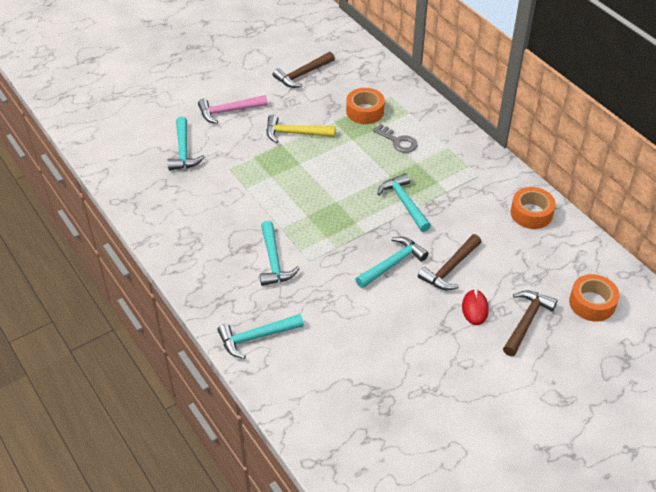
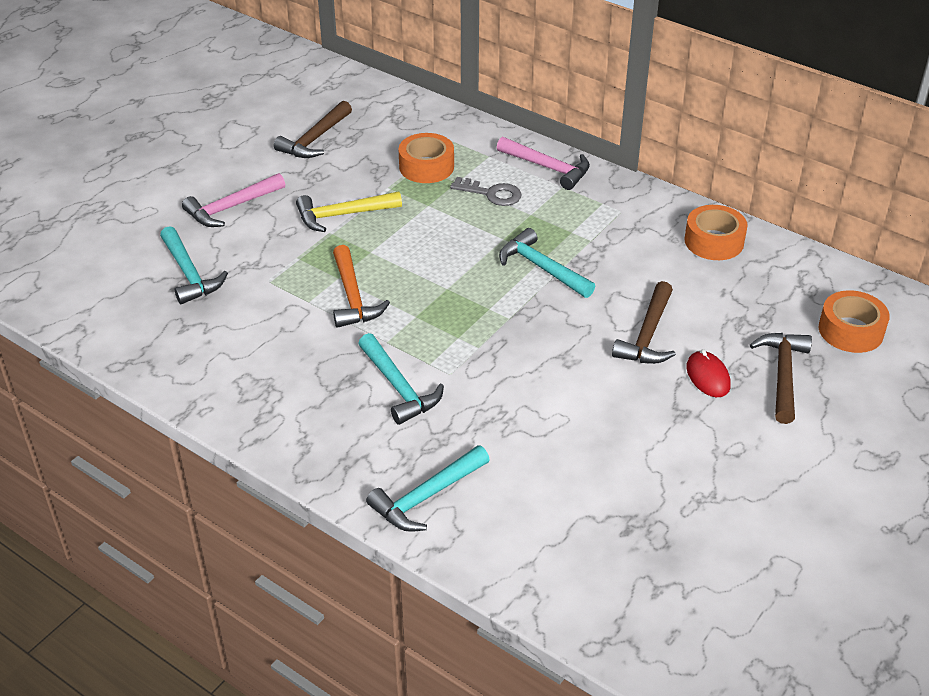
camera: 20 degrees left, 5 degrees down
(274, 192) = (353, 297): none -> orange hammer
(392, 264) = (567, 348): turquoise hammer -> none
(445, 131) = (548, 168): none -> pink hammer

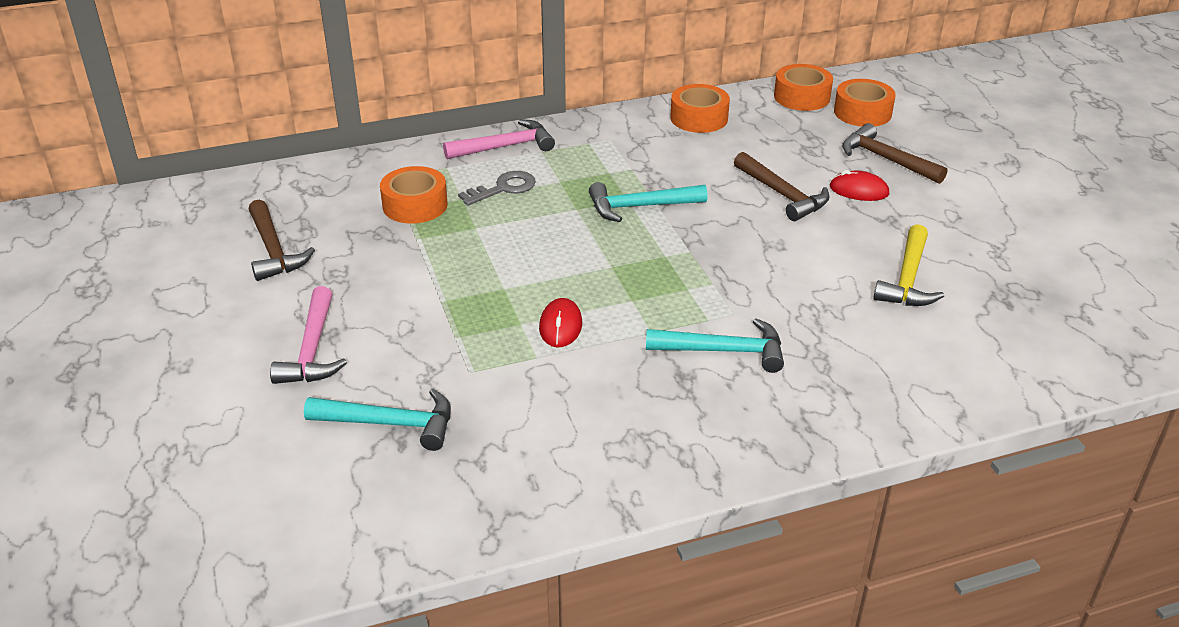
camera: 55 degrees left, 5 degrees down
(343, 215) = (424, 282): yellow hammer -> yellow hammer (908, 279)
(353, 297) = (561, 326): orange hammer -> red mouse
(426, 497) = (889, 394): turquoise hammer -> none
(829, 283) = (802, 97): none -> orange tape

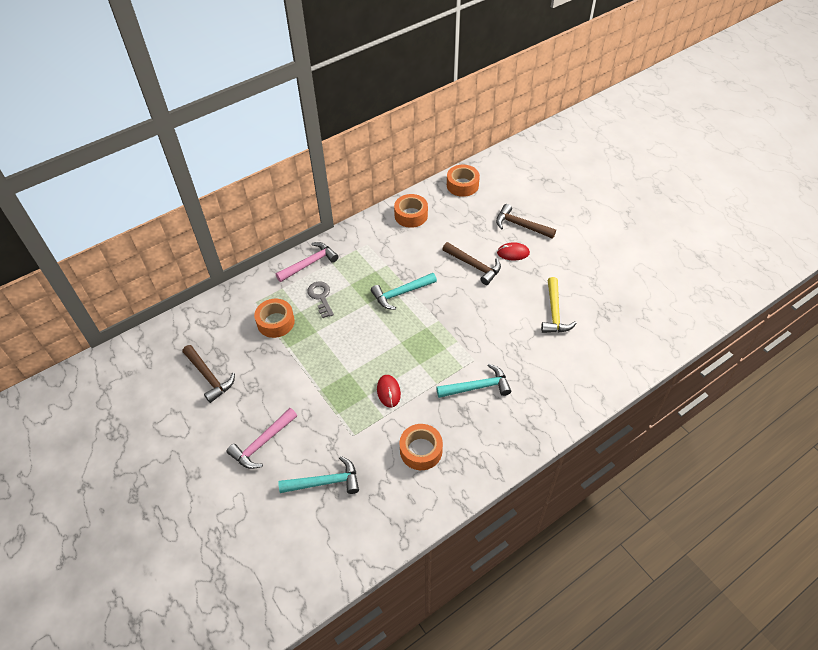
camera: 15 degrees left, 15 degrees up
(312, 349) = (262, 443): pink hammer -> pink hammer turned 60 degrees clockwise
(503, 188) = (321, 297): grey key -> grey key turned 60 degrees counterclockwise
(862, 112) = (498, 191): orange tape -> orange tape (421, 450)

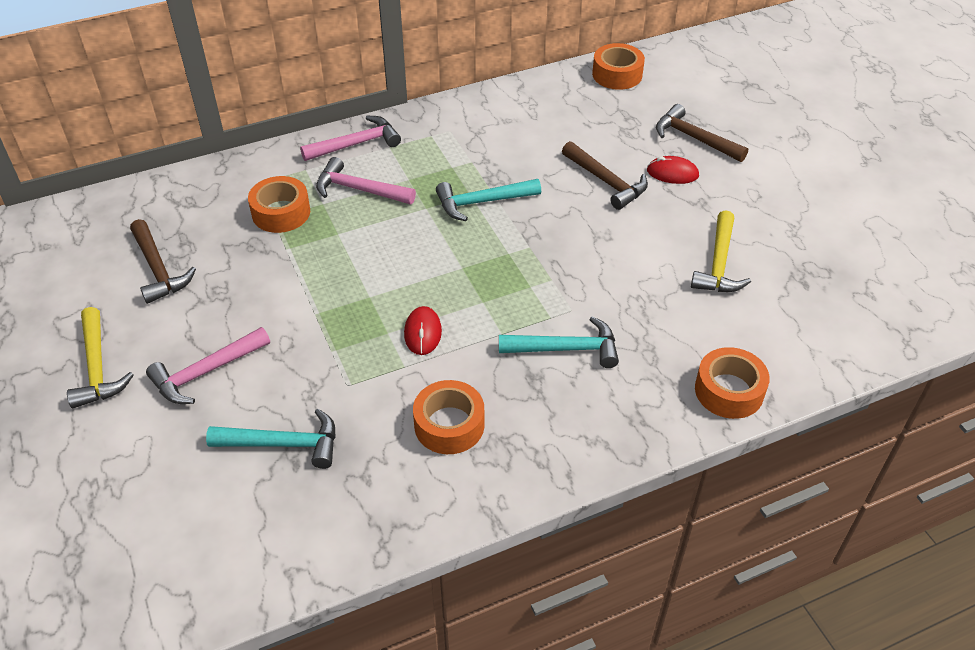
camera: 10 degrees right, 5 degrees down
(192, 453) = (97, 367): none -> yellow hammer
(321, 297) = (359, 190): grey key -> pink hammer
(411, 215) = (527, 103): orange tape -> orange tape (729, 391)

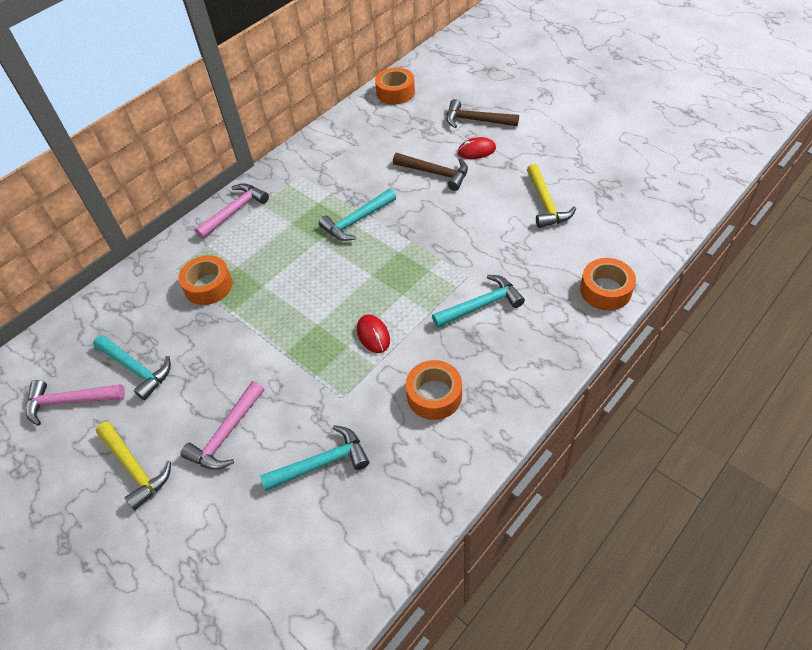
camera: 20 degrees left, 5 degrees up
(158, 269) = (136, 369): brown hammer -> turquoise hammer
(359, 190) = (259, 245): pink hammer -> pink hammer (70, 401)

